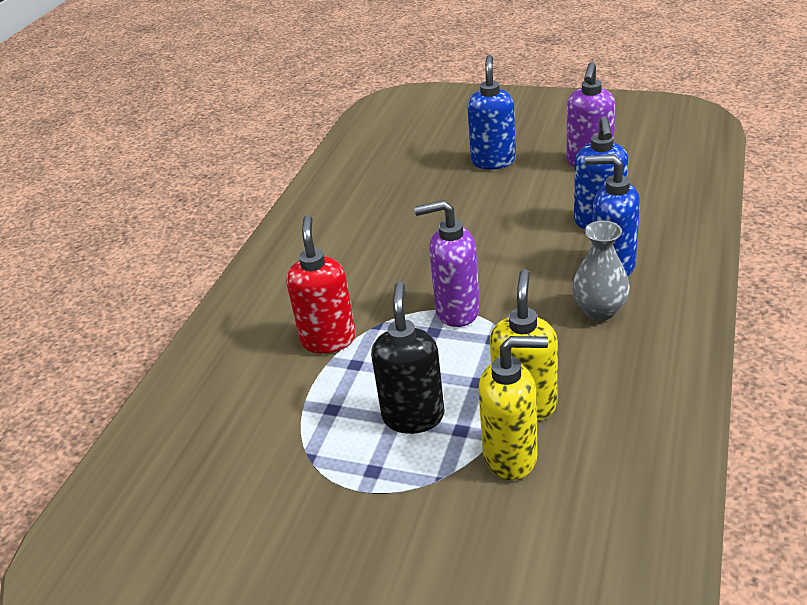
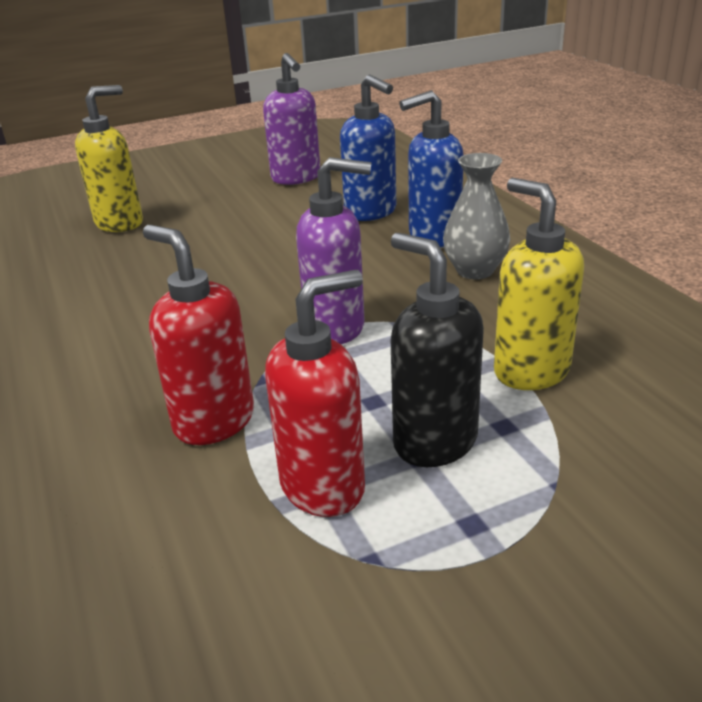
camera: 45 degrees left, 5 degrees down
(334, 407) = (324, 486): none -> red soap dispenser
(456, 311) = (336, 328): purple soap dispenser -> purple soap dispenser turned 135 degrees counterclockwise
(493, 161) = (195, 204): blue soap dispenser -> none
(511, 456) = (590, 420): yellow soap dispenser -> yellow soap dispenser (120, 223)

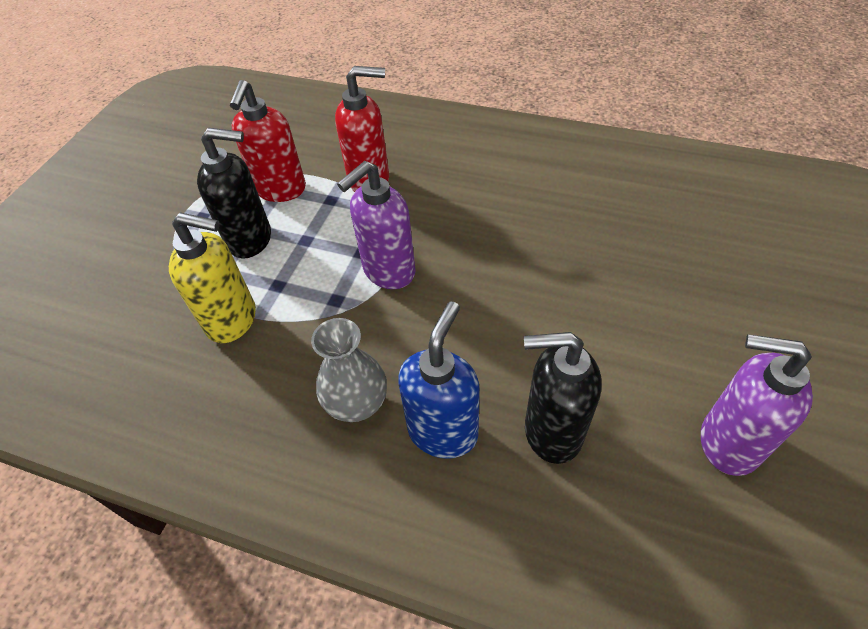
camera: 135 degrees right, 20 degrees up
(120, 223) = (714, 250): yellow soap dispenser -> none
(371, 212) = (552, 432): blue soap dispenser -> black soap dispenser

